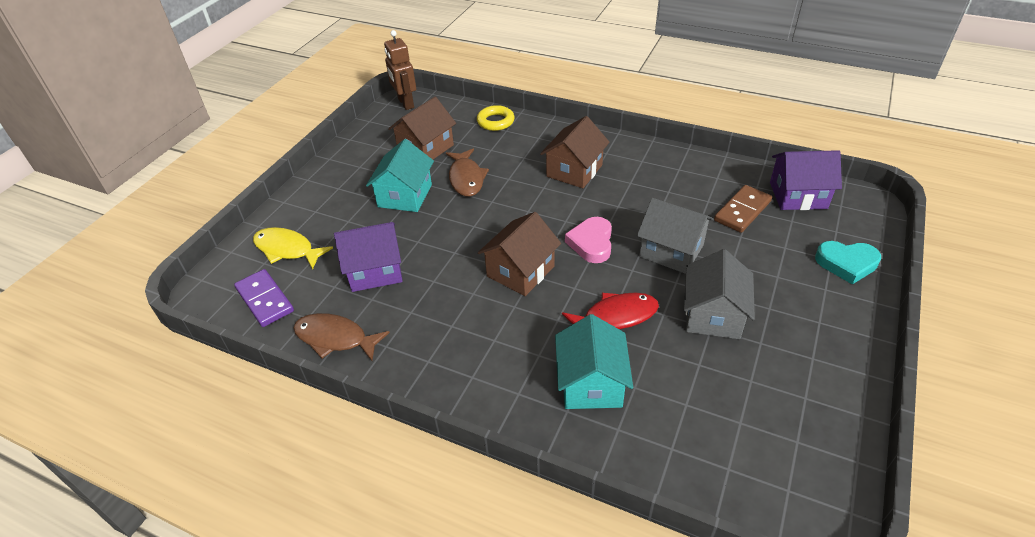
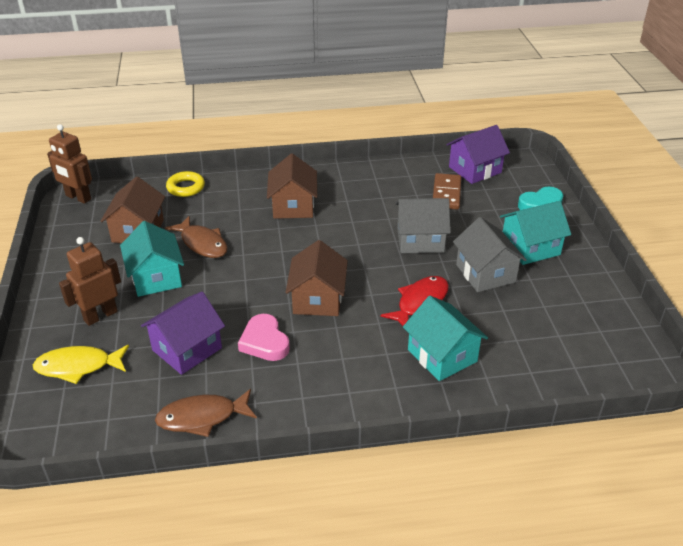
camera: 35 degrees left, 5 degrees down
(264, 300) = (98, 417): purple domino -> none
(337, 212) = (100, 315): none -> brown robot
(591, 243) = (356, 256): pink heart -> pink heart (264, 342)
(791, 307) = (530, 248): none -> turquoise house

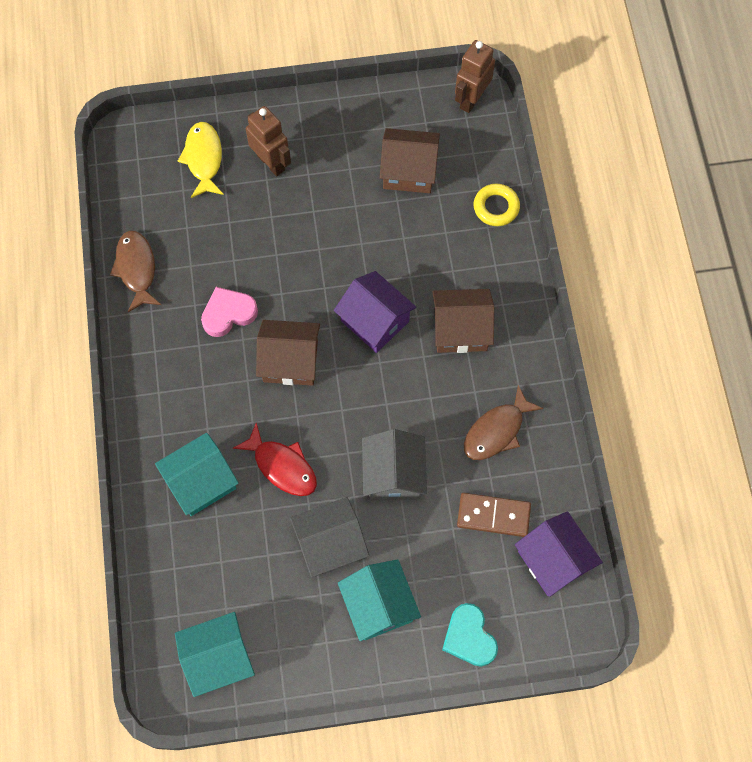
camera: 90 degrees right, 30 degrees up
(156, 277) = (328, 202): turquoise house -> turquoise house (218, 658)
(187, 349) = (222, 245): purple house -> purple house (375, 321)
(202, 243) = (386, 239): brown fish -> brown fish (497, 431)

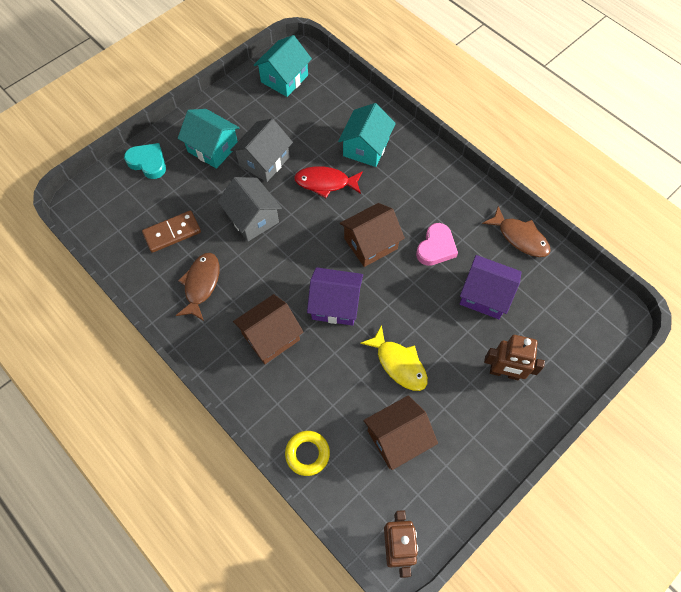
camera: 145 degrees right, 5 degrees down
(203, 159) = (553, 342): yellow fish -> yellow fish (399, 364)
(553, 560) = (117, 230): purple house -> purple house (485, 295)

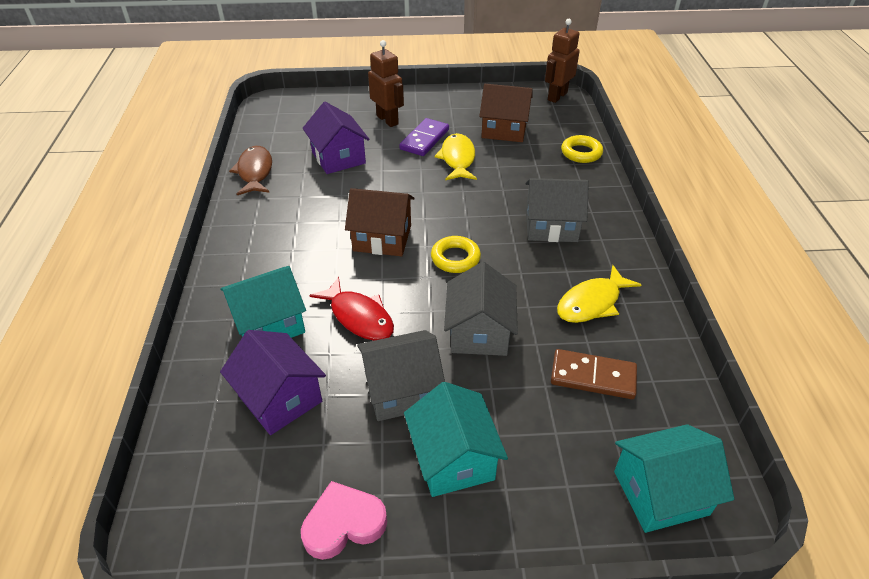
camera: 140 degrees left, 20 degrees down
(148, 162) = (569, 505): turquoise heart -> none
(201, 284) = (592, 303): brown fish -> yellow fish
(270, 337) = (551, 226): brown house -> grey house
(284, 78) = (240, 503): turquoise house -> turquoise house (660, 493)
(310, 260) = (455, 258): none -> yellow ring
(335, 304) = (468, 216): purple house -> purple house (280, 398)
(436, 247) = (330, 203): pink heart -> pink heart (343, 523)
(448, 369) = (424, 139): none -> purple domino

